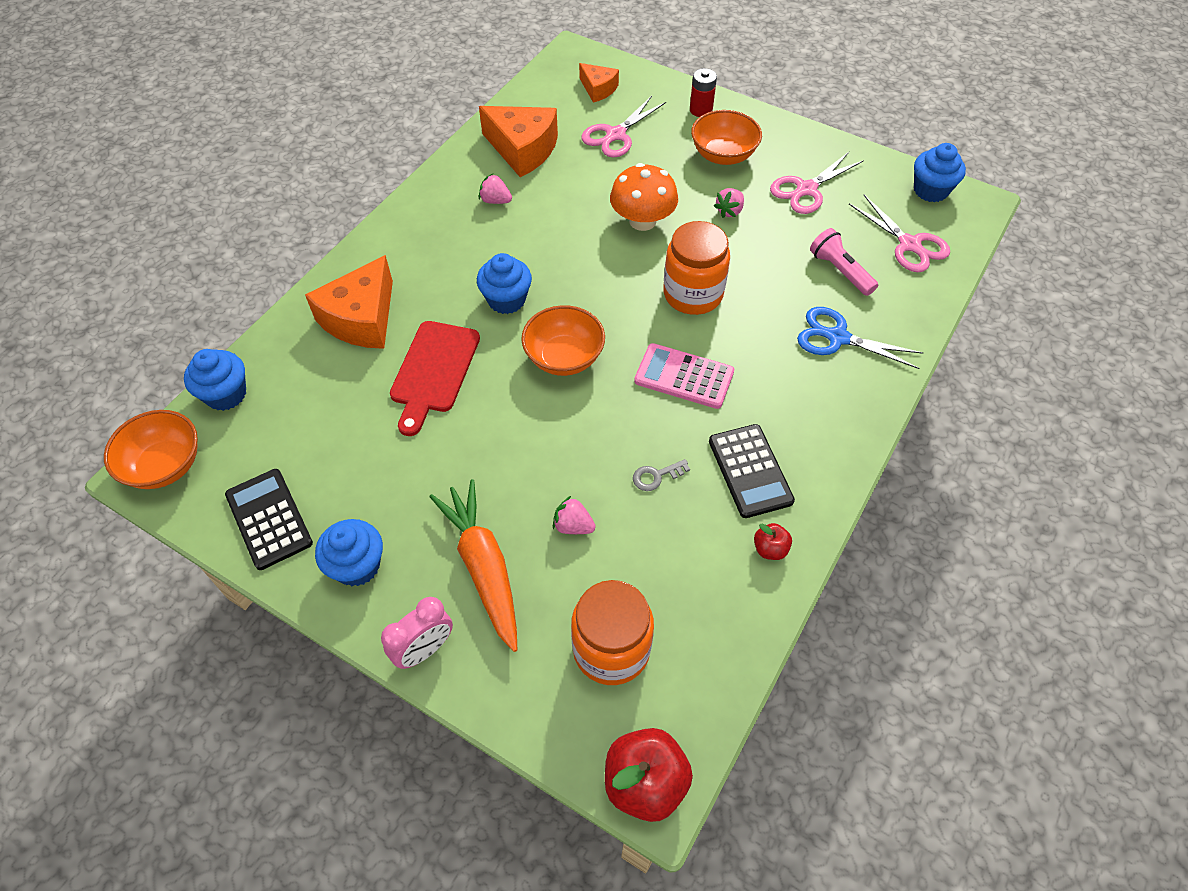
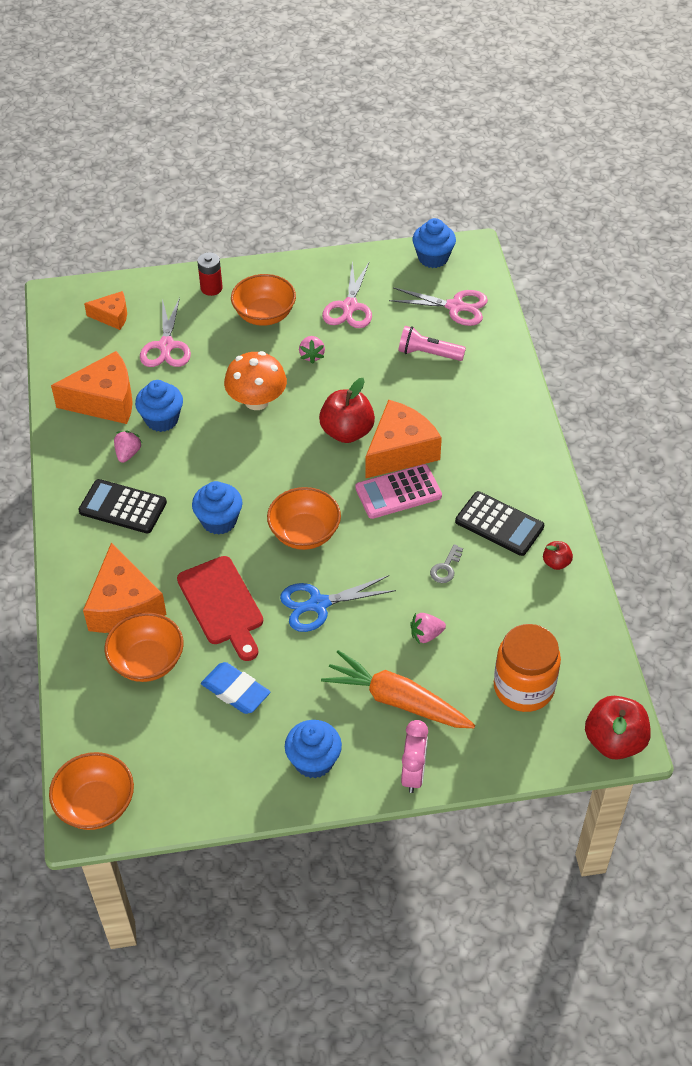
camera: 40 degrees left, 5 degrees down
(226, 394) = (82, 727): blue cupcake -> blue cupcake (162, 419)
(269, 519) = (218, 780): black calculator -> black calculator (123, 507)
(328, 377) = (147, 662): none -> orange bowl
(364, 453) = (235, 691): none -> blue eraser
(495, 201) = (128, 453): pink strawberry -> pink strawberry turned 120 degrees clockwise
(693, 294) = (347, 432): orange jar -> red apple
(724, 341) = (400, 451): none -> orange cheese
(837, 337) = (470, 401): blue scissors -> blue scissors (318, 604)

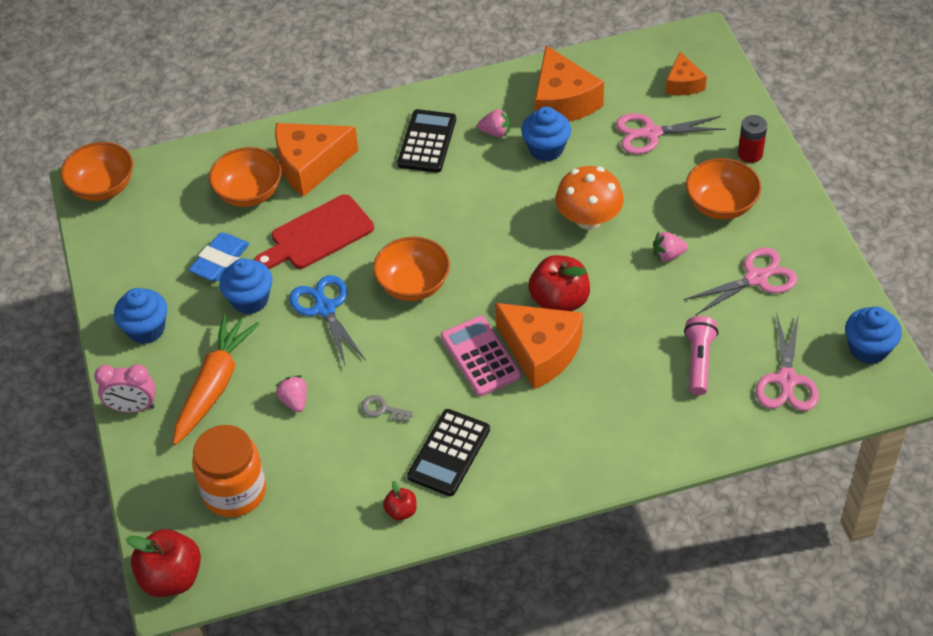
camera: 85 degrees right, 0 degrees up
(219, 521) = (420, 215): blue cupcake -> blue cupcake (250, 300)
(349, 307) = (756, 278): pink scissors -> pink scissors turned 150 degrees clockwise

